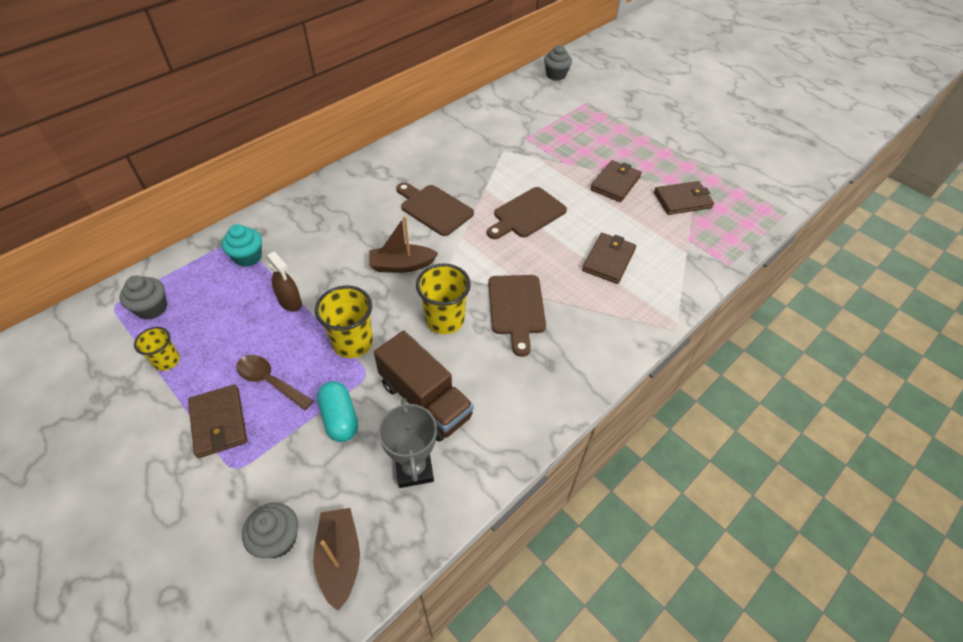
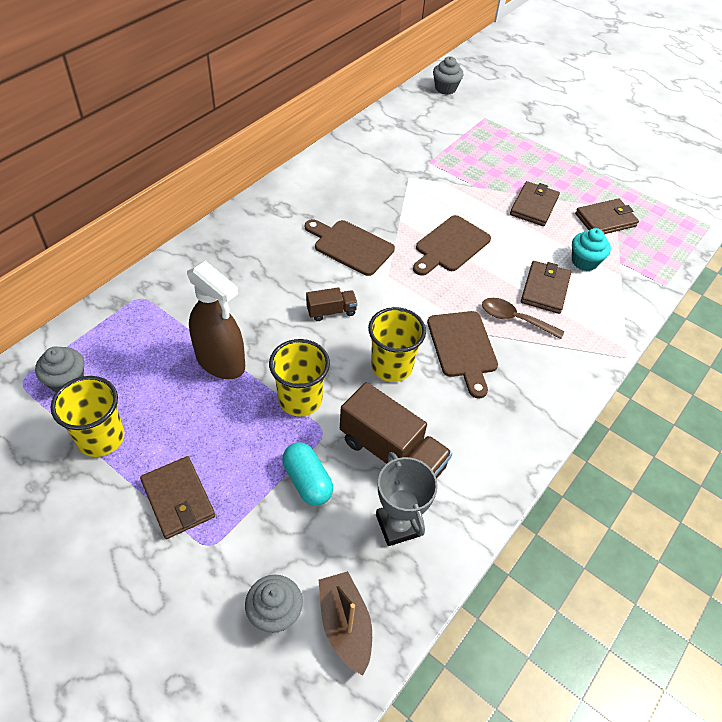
camera: 10 degrees left, 0 degrees up
(167, 361) = (101, 438): yellow cup -> yellow cup, size x1.66
(248, 257) = (160, 315): turquoise cupcake -> turquoise cupcake (584, 261)
(270, 381) = (222, 449): brown spoon -> brown spoon (515, 319)
(290, 302) = (221, 361): brown spray bottle -> brown spray bottle, size x1.76
(401, 265) = (331, 311): brown boat -> brown truck

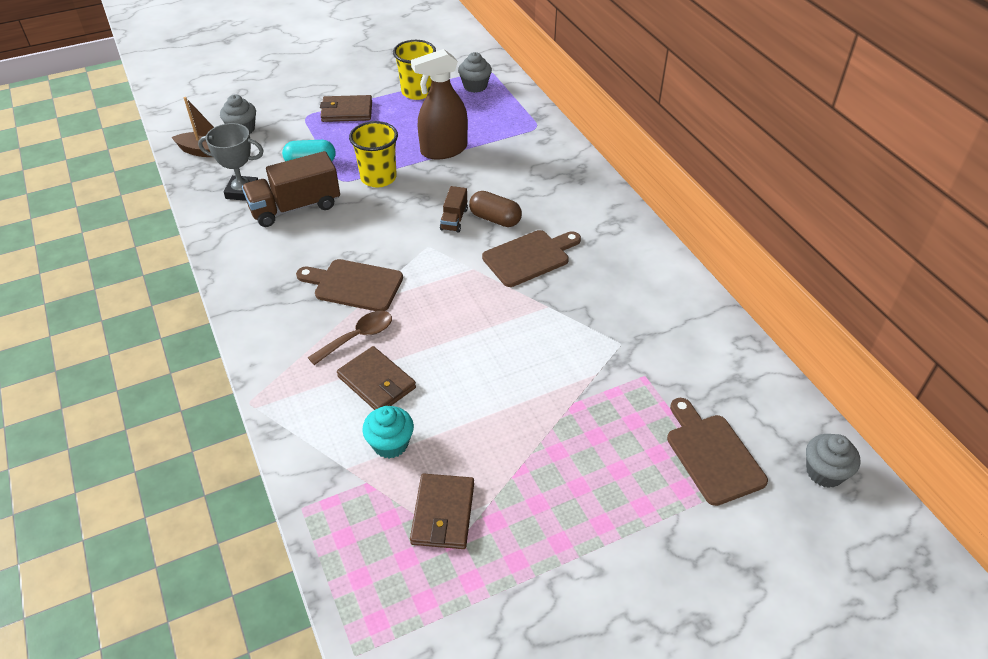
camera: 120 degrees right, 5 degrees down
(314, 283) = (495, 219): none -> brown capsule
(391, 366) = (370, 234): yellow cup -> none
(450, 246) = (487, 332): brown cutting board -> brown cutting board (712, 455)
(534, 206) = (510, 445): brown wallet -> none

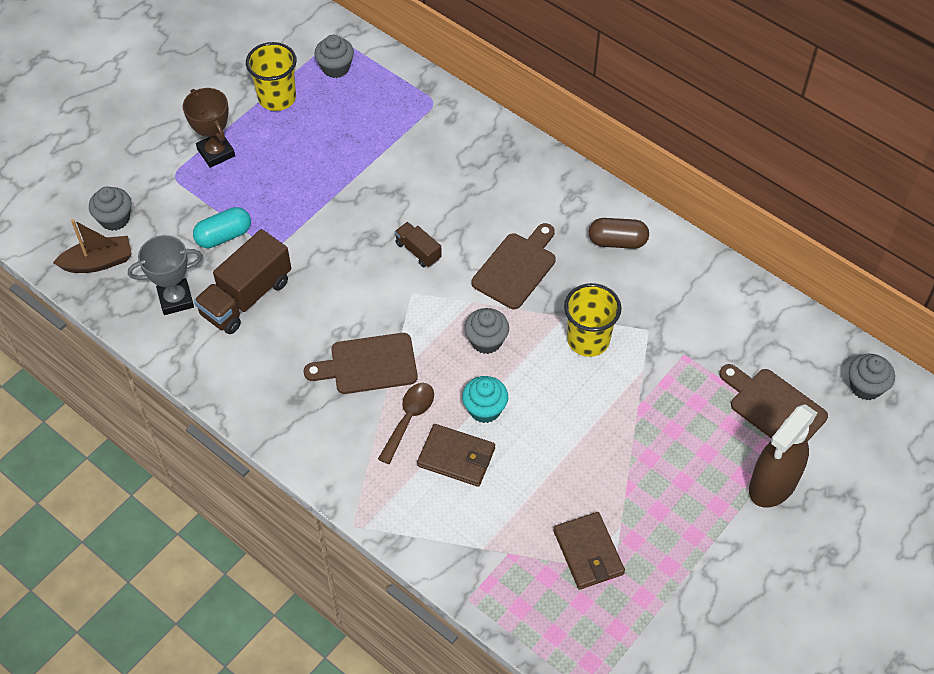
camera: 25 degrees left, 10 degrees up
(347, 111) = (216, 152): brown wallet -> brown trophy
(378, 178) = (309, 228): yellow cup -> yellow cup (588, 340)
(390, 444) = (506, 510): turquoise cupcake -> turquoise cupcake (485, 409)
(443, 150) = (354, 168): brown spray bottle -> brown spray bottle (772, 484)
(454, 219) = (418, 251): brown truck -> brown truck turned 150 degrees clockwise
(466, 302) = (486, 341): none -> grey cupcake
(495, 219) = (458, 235): brown capsule -> brown capsule (617, 241)

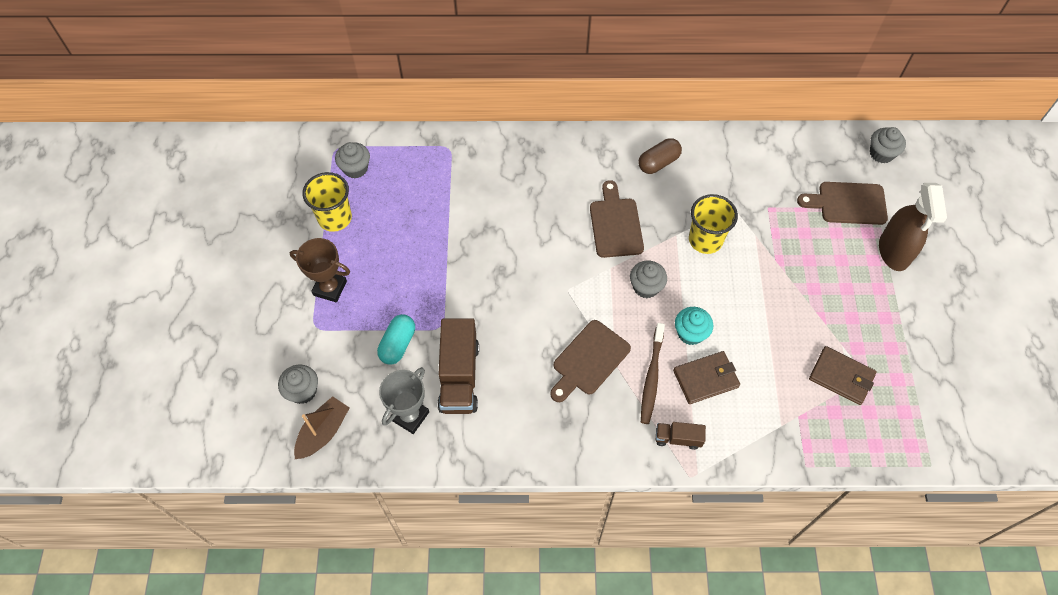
camera: 40 degrees left, 5 degrees up
(409, 419) = (651, 377): brown spoon -> brown toothbrush
(418, 251) = (542, 258): brown truck -> brown truck (678, 438)

